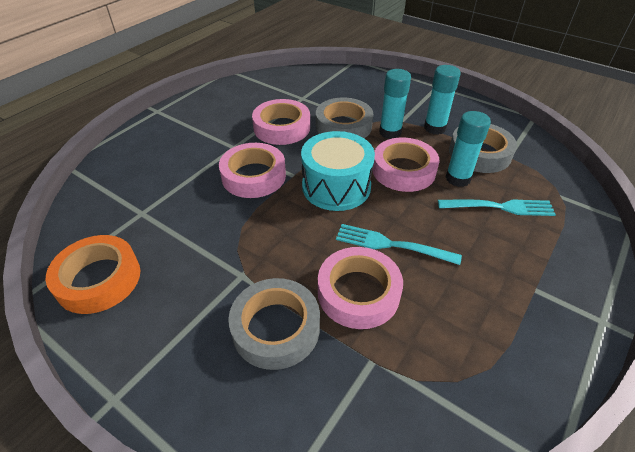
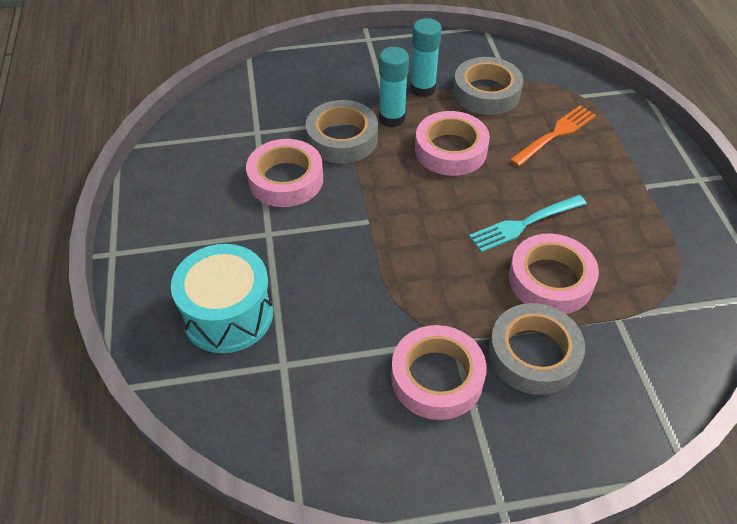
camera: 45 degrees left, 5 degrees up
(98, 279) = (344, 448): orange tape -> none
(253, 176) = (333, 248): pink tape -> pink tape (437, 377)
(336, 187) = (418, 205): turquoise drum -> turquoise drum (228, 314)
(458, 178) = (499, 129): turquoise glue stick -> none
(500, 207) = (555, 134): turquoise fork -> orange fork

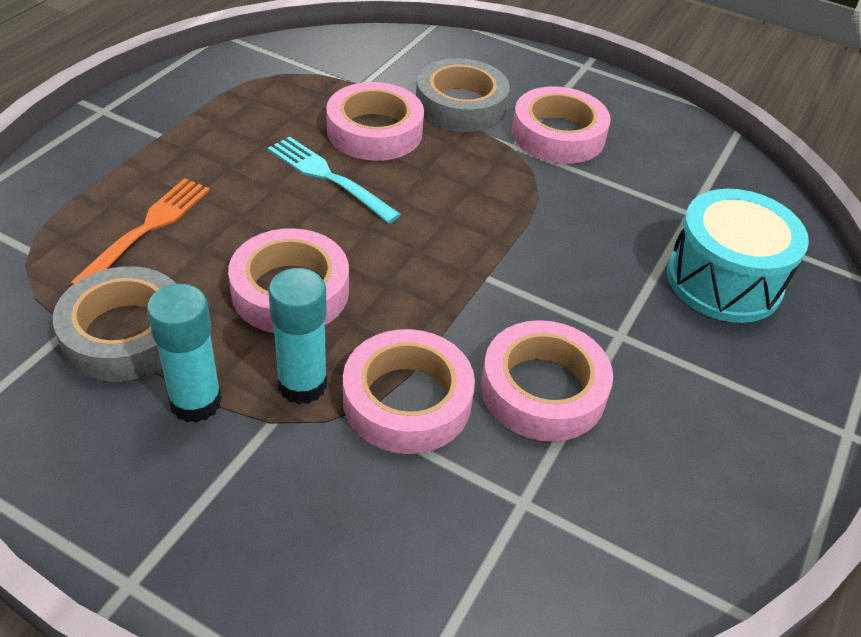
camera: 145 degrees left, 5 degrees down
(342, 138) = (407, 400): grey tape -> pink tape
(524, 224) = (329, 177): turquoise fork -> turquoise fork turned 150 degrees counterclockwise
(555, 134) = (147, 229): orange fork -> orange fork turned 120 degrees clockwise

